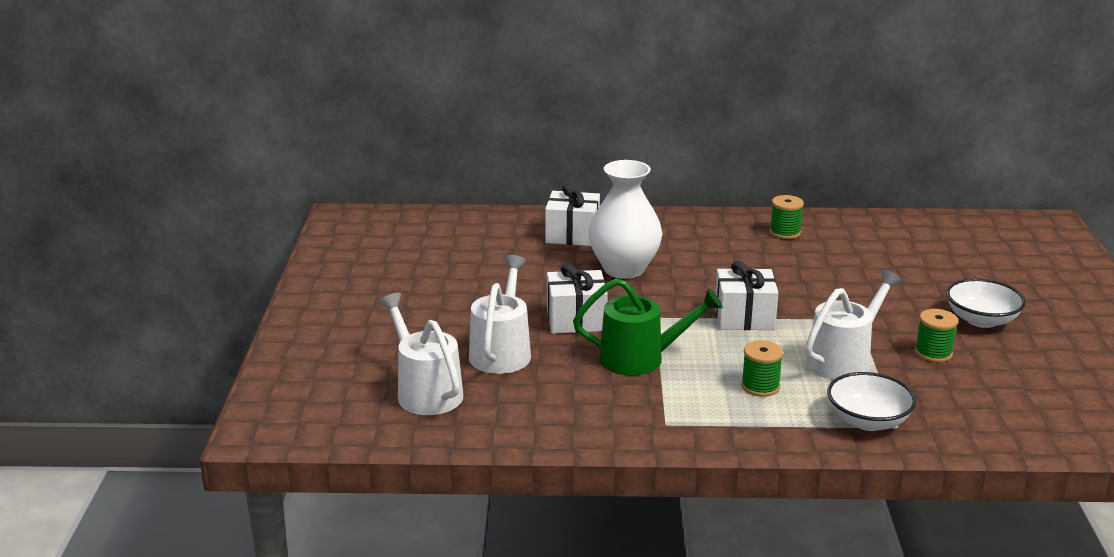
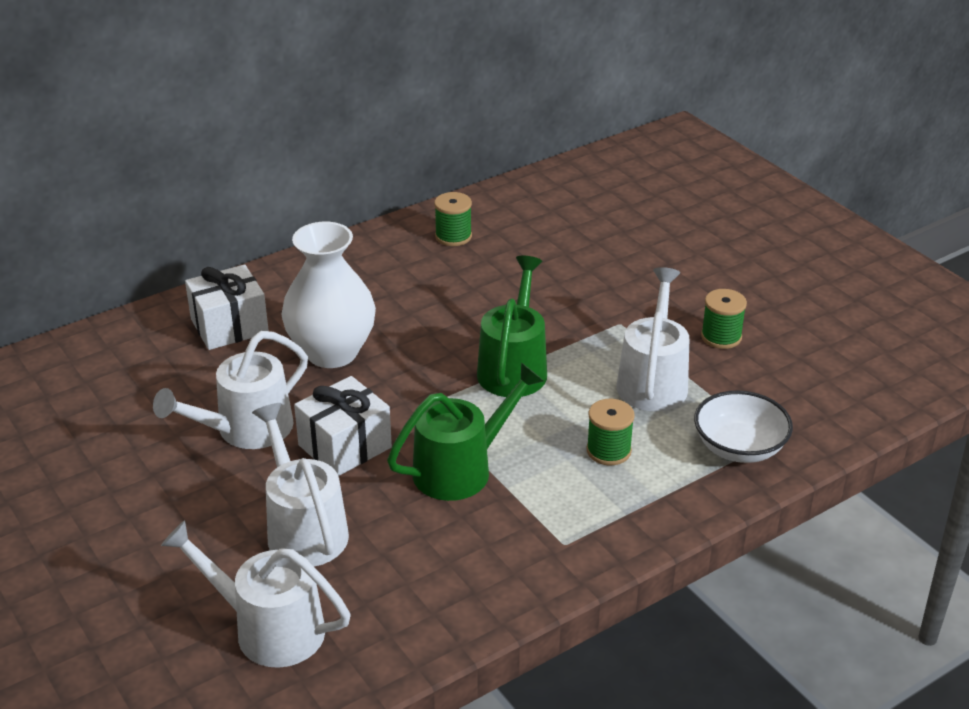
camera: 35 degrees left, 10 degrees up
(522, 290) = (245, 430): none -> white watering can
(744, 317) = (514, 367): white gift -> green watering can
(981, 320) = (726, 278): white bowl -> none

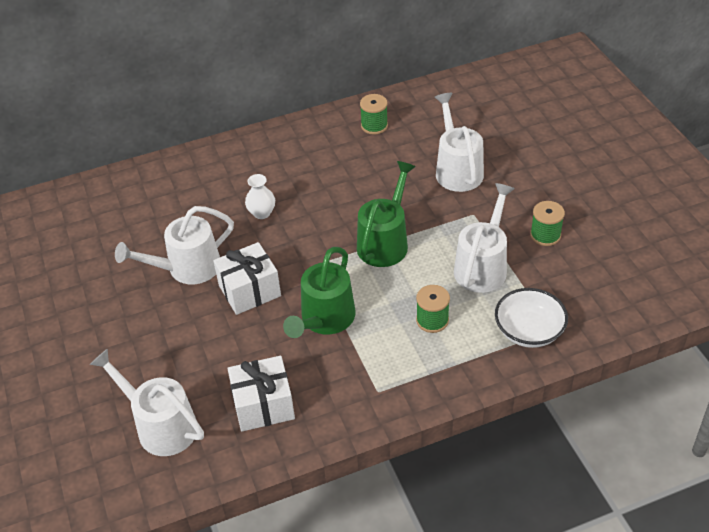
camera: 15 degrees right, 10 degrees up
(229, 326) = (198, 183): white gift -> white gift (263, 405)
(303, 528) = (204, 352): white watering can -> white watering can (457, 169)
(332, 352) = (262, 213): white vase -> white vase, size x0.46
(462, 468) = (324, 320): green watering can -> green watering can turned 135 degrees clockwise

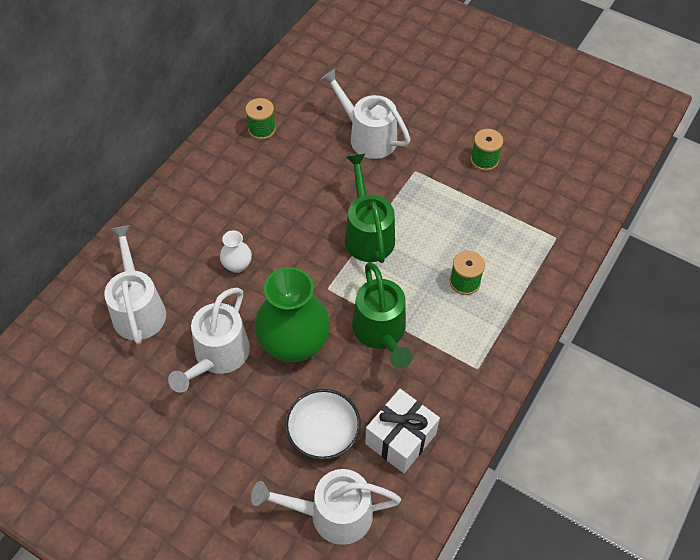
camera: 40 degrees left, 10 degrees up
(249, 290) = (294, 344): white gift -> green vase
(483, 266) = (461, 213): white watering can -> white watering can (138, 308)
(529, 331) = (541, 249): white bowl -> white bowl (323, 433)

